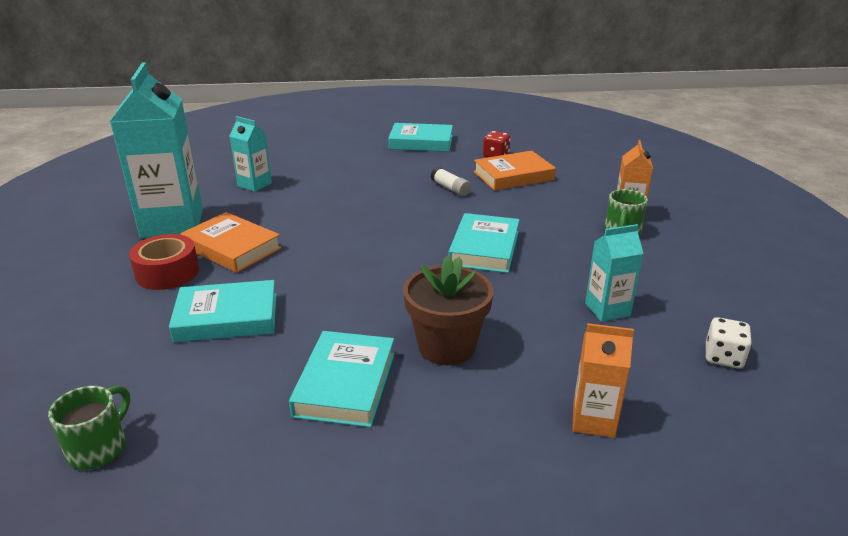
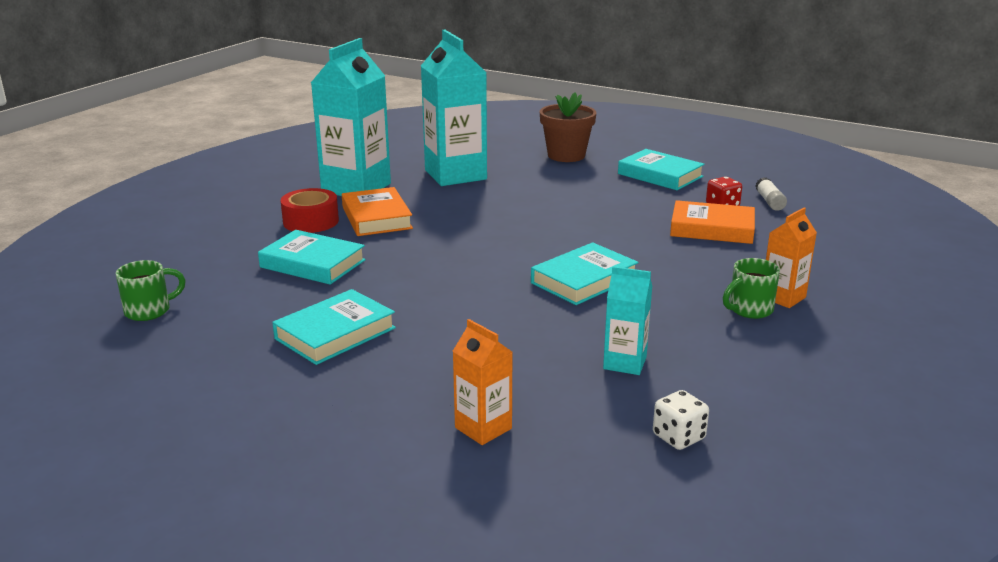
camera: 35 degrees right, 5 degrees down
(254, 185) = (455, 175): turquoise carton -> turquoise carton, size x1.99
(446, 347) = (442, 338): brown flower pot -> brown flower pot (566, 155)
(450, 188) = (627, 223): white glue stick -> white glue stick (769, 201)

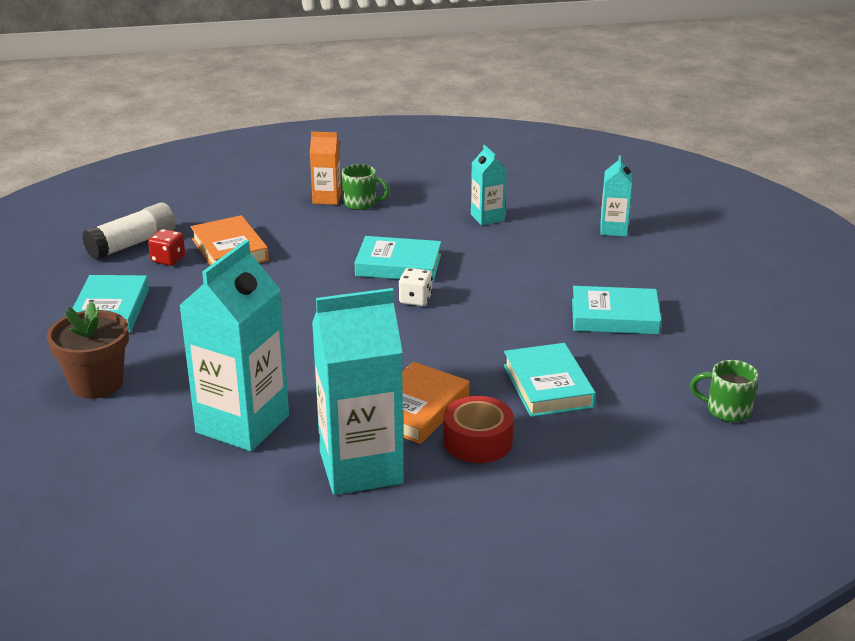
camera: 130 degrees left, 5 degrees up
(483, 428) = (613, 229): orange carton -> turquoise carton
(678, 437) = (534, 185): white dice -> white dice (415, 299)
(769, 201) = (132, 244): white glue stick -> white glue stick, size x1.79

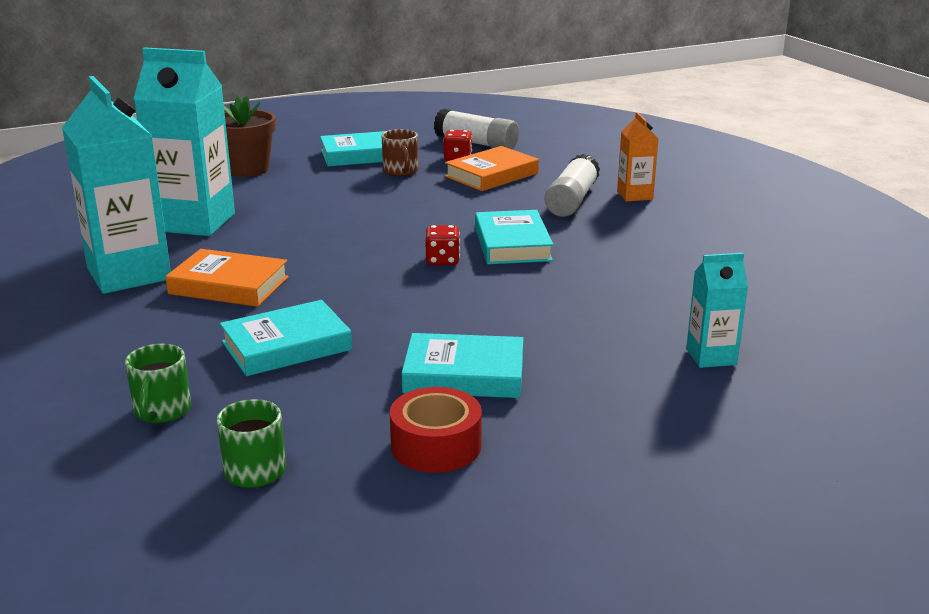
camera: 75 degrees right, 5 degrees down
(182, 293) = (401, 172): none -> brown mug
(319, 225) = (572, 200): none -> white glue stick
(361, 203) = (639, 211): green mug -> green mug (162, 411)
(415, 299) = (442, 260): white dice -> red dice
(478, 441) = (174, 320): red tape -> red tape (436, 445)
(487, 217) = (668, 275): turquoise carton -> none
(614, 317) = (464, 374): turquoise book -> turquoise book turned 75 degrees counterclockwise

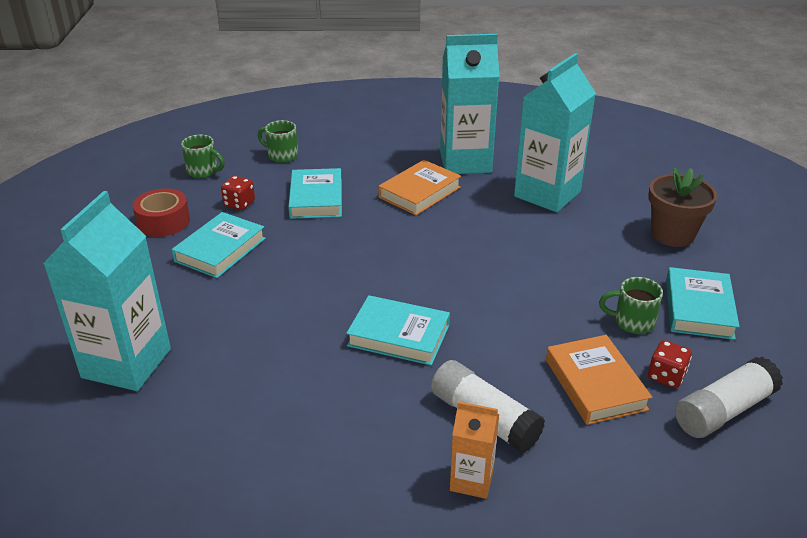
camera: 115 degrees right, 10 degrees up
(401, 172) = (632, 322): brown mug -> green mug
(442, 260) = (393, 288): red dice -> red dice (239, 203)
(711, 357) = (126, 363): turquoise carton -> turquoise carton, size x1.99

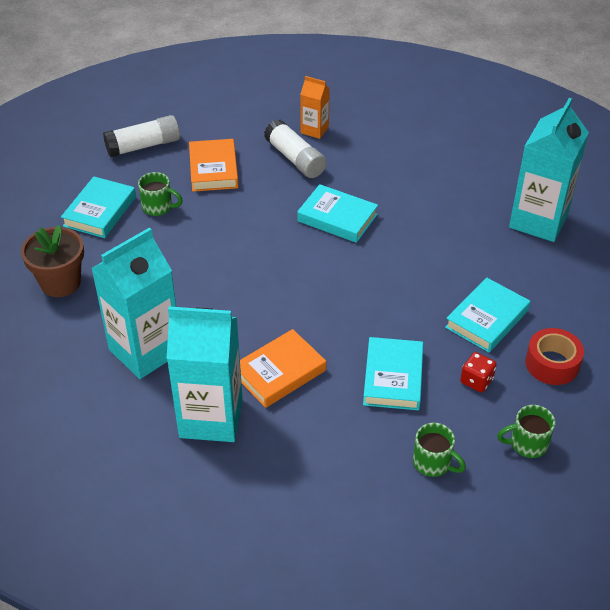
camera: 170 degrees left, 10 degrees up
(203, 171) = (527, 444): green mug -> green mug turned 45 degrees counterclockwise
(666, 376) = (163, 169): red dice -> none

